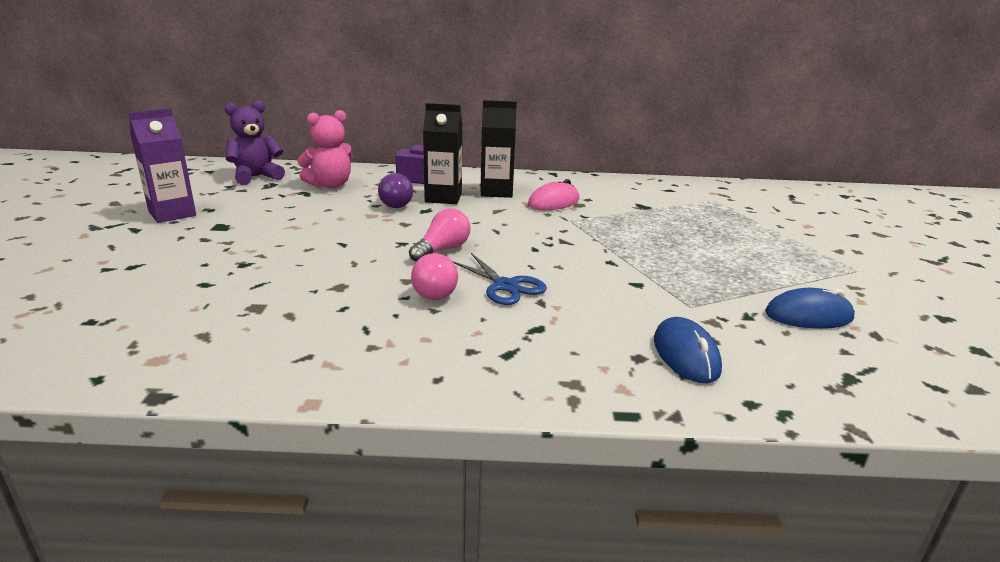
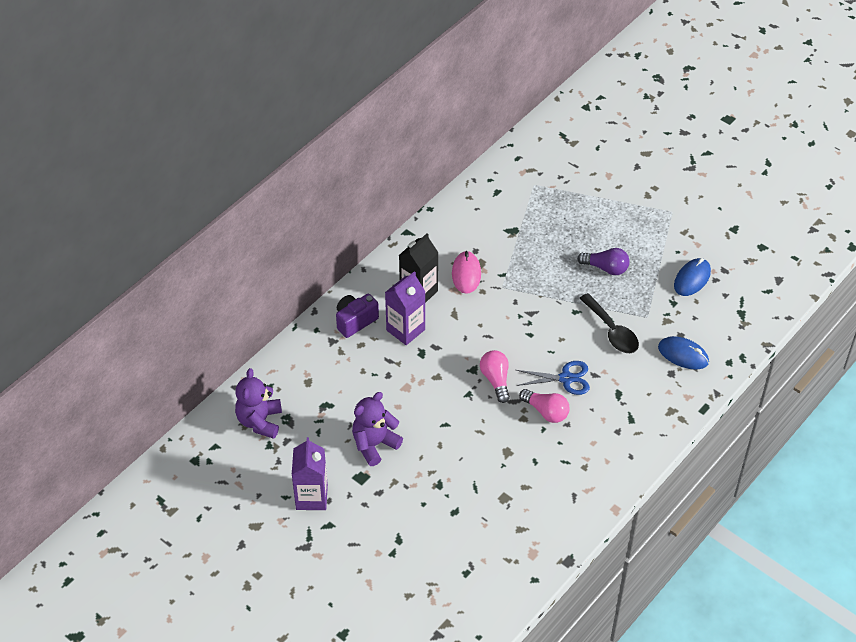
camera: 50 degrees left, 25 degrees up
(274, 221) = (374, 444): none -> purple teddy bear
(330, 185) = (320, 383): pink teddy bear -> none
(394, 203) = (393, 363): purple light bulb -> purple light bulb (606, 268)
(443, 198) = (405, 330): black carton -> purple carton
(625, 291) = (612, 331): none -> black spoon

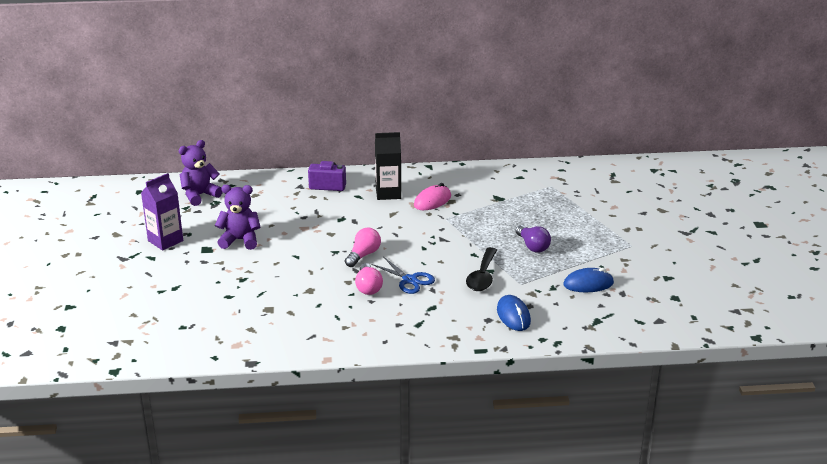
camera: 45 degrees right, 20 degrees down
(405, 330) = (350, 204): purple carton -> none

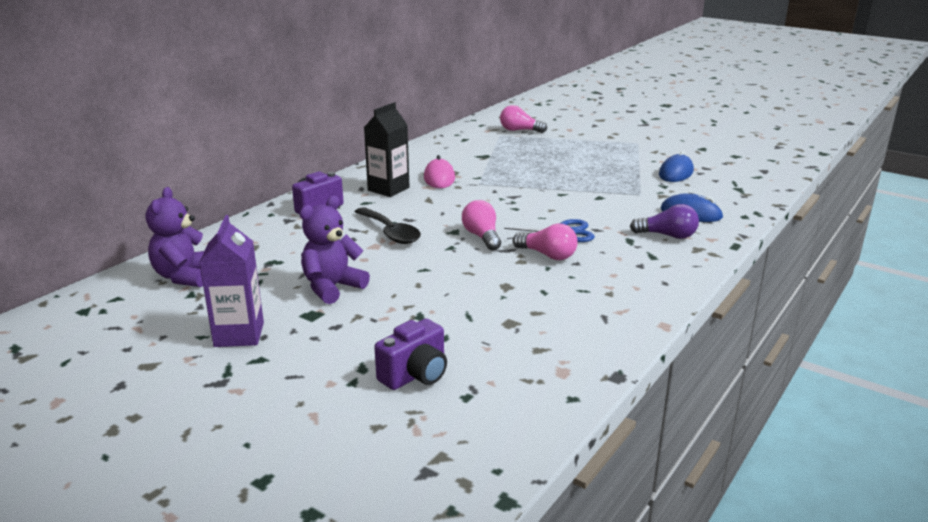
camera: 50 degrees left, 5 degrees down
(185, 304) = (415, 375): none -> purple camera
(482, 276) = (605, 203): black spoon -> black spoon (390, 233)
(532, 246) = (584, 170): purple light bulb -> purple light bulb (667, 235)
(575, 189) = (519, 130): none -> pink light bulb

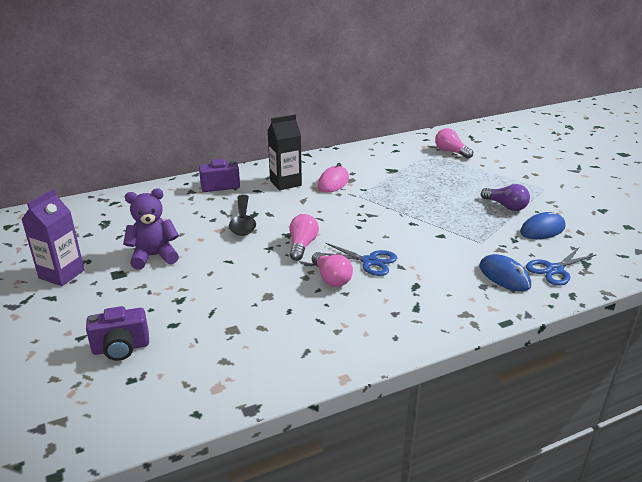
camera: 30 degrees right, 5 degrees up
(184, 276) = (83, 218): purple teddy bear -> none
(667, 235) = (454, 292): purple light bulb -> purple light bulb (506, 206)
(722, 199) = (554, 269): none -> blue scissors

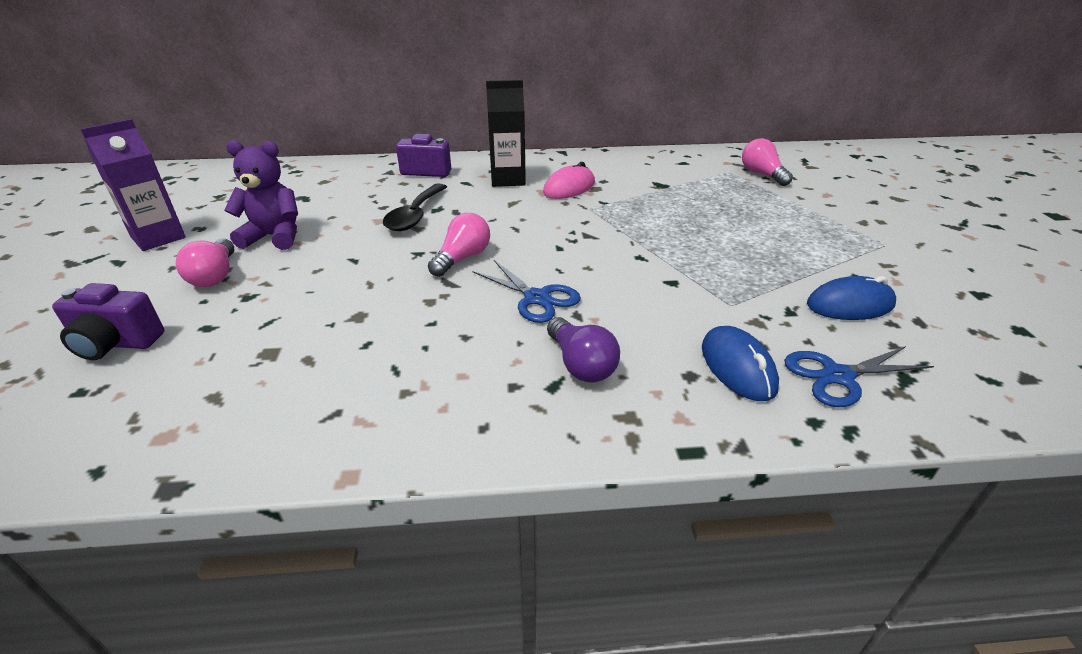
camera: 20 degrees right, 5 degrees up
(331, 278) = (463, 310): pink light bulb -> pink light bulb (215, 275)
(506, 206) = (805, 258): purple light bulb -> purple light bulb (581, 364)

